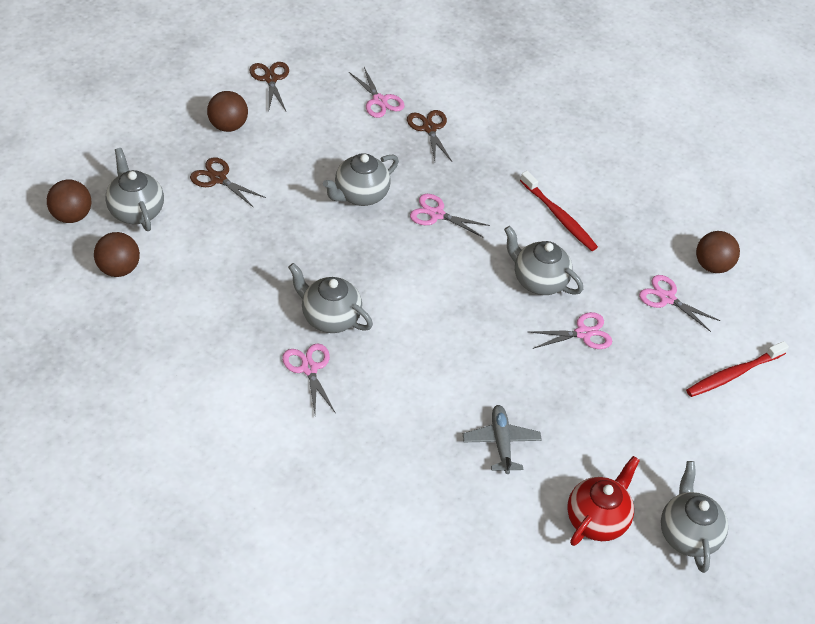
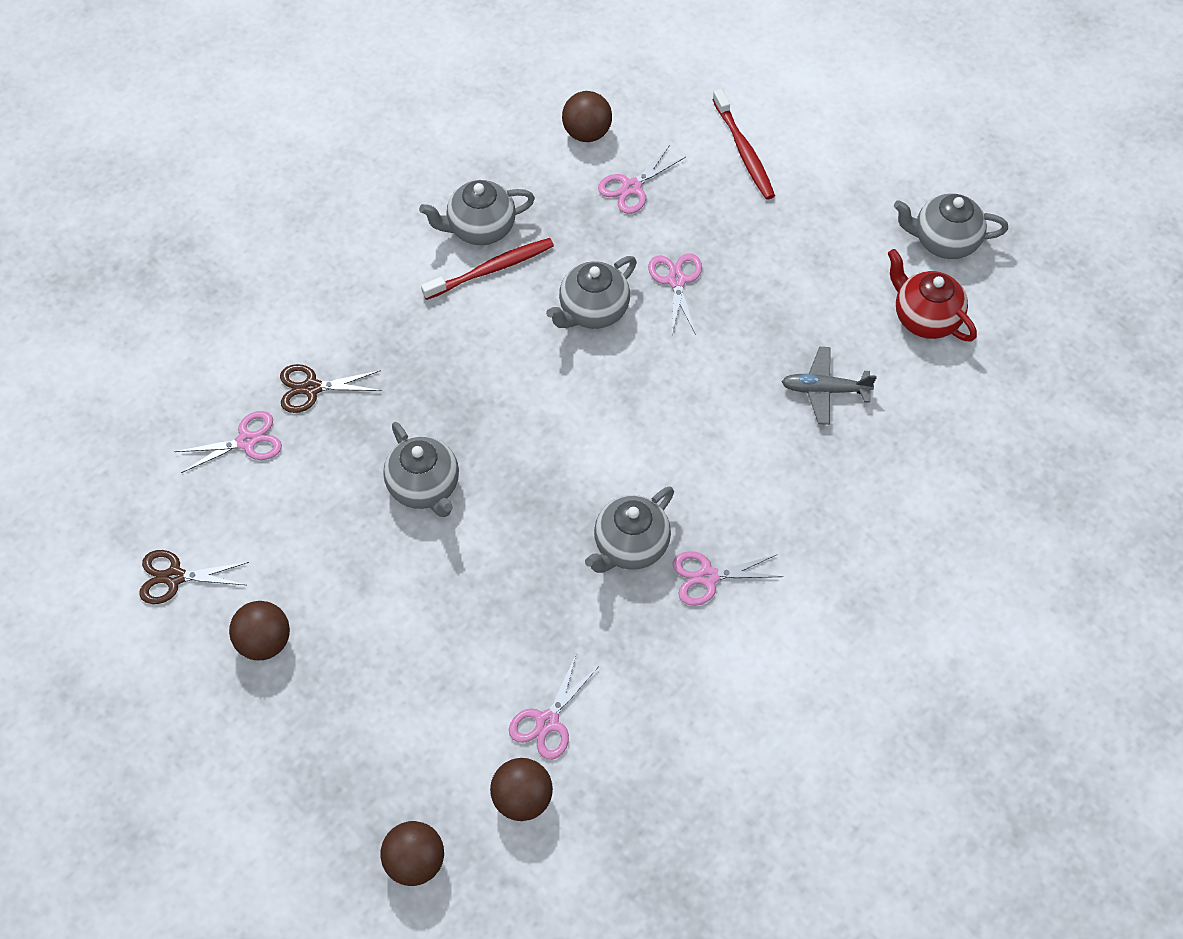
camera: 75 degrees left, 10 degrees up
(135, 211) = (416, 774): grey teapot -> grey teapot (480, 228)
(218, 178) = (368, 661): brown scissors -> none
(436, 214) = (470, 402): pink scissors -> pink scissors (547, 722)

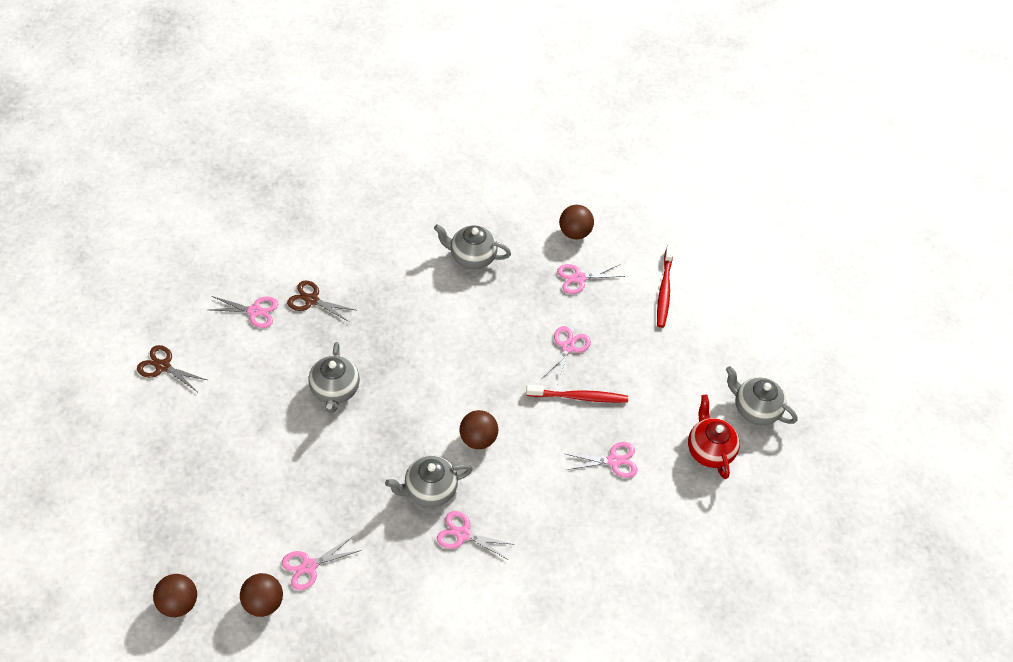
camera: 25 degrees right, 5 degrees down
(264, 642) = (185, 430): brown ball -> brown ball (478, 439)
(492, 269) = (462, 284): red toothbrush -> red toothbrush (579, 397)
(592, 311) = (504, 339): grey teapot -> none
(824, 390) = (614, 461): grey plane -> pink scissors

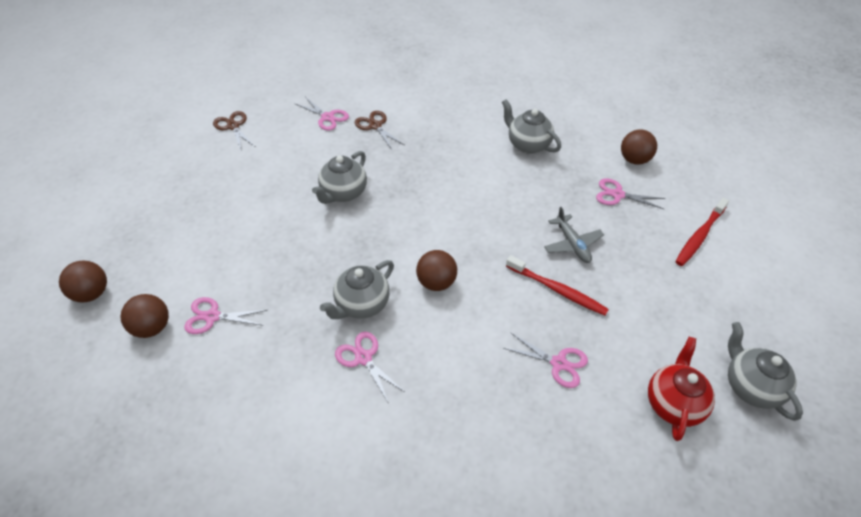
camera: 35 degrees right, 5 degrees down
(429, 490) = (361, 304): grey teapot -> grey teapot turned 60 degrees counterclockwise
(568, 347) = (572, 244): pink scissors -> grey plane

